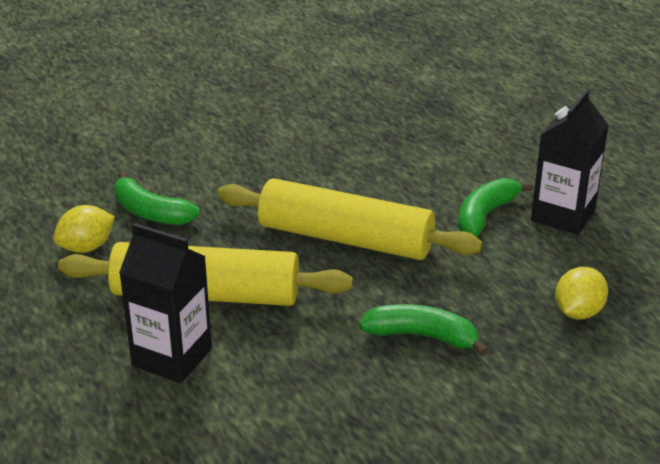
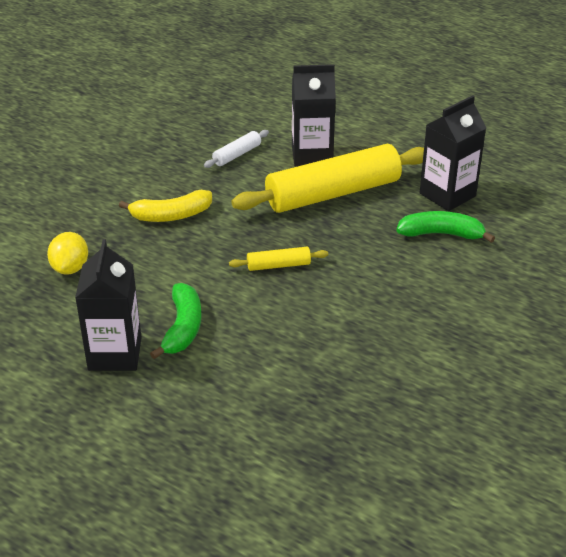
camera: 150 degrees right, 5 degrees up
(86, 247) = (447, 195): yellow lemon -> black carton
(268, 397) = (237, 155): none -> white rolling pin
(345, 238) = (278, 265): yellow rolling pin -> yellow rolling pin, size x0.43
(422, 336) = (171, 215): green banana -> yellow banana

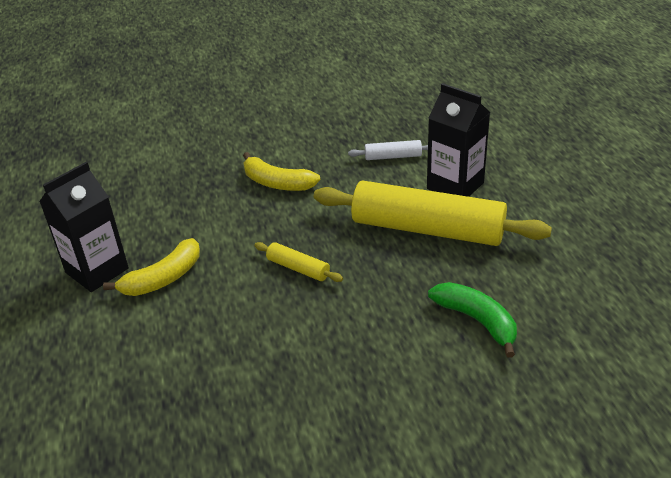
camera: 45 degrees right, 0 degrees up
(70, 268) = (159, 188): yellow lemon -> none
(183, 328) = (163, 278): green banana -> yellow banana
(447, 195) = (535, 285): black carton -> none

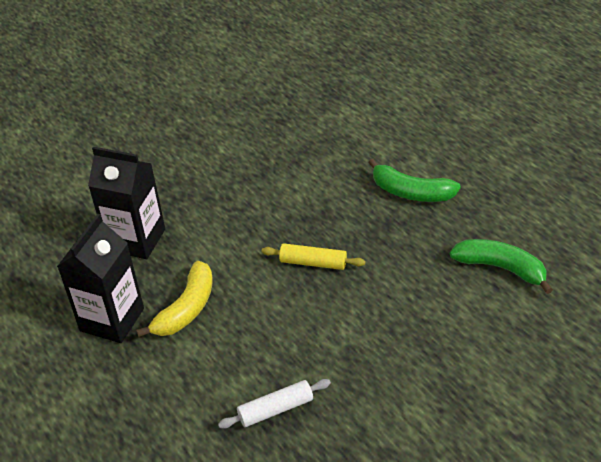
camera: 20 degrees left, 5 degrees up
(277, 183) = (240, 181): yellow banana -> none
(393, 156) = (338, 126): white rolling pin -> white rolling pin (275, 409)
(427, 229) = (411, 192): yellow rolling pin -> green banana
(455, 186) = (413, 143): black carton -> black carton (136, 240)

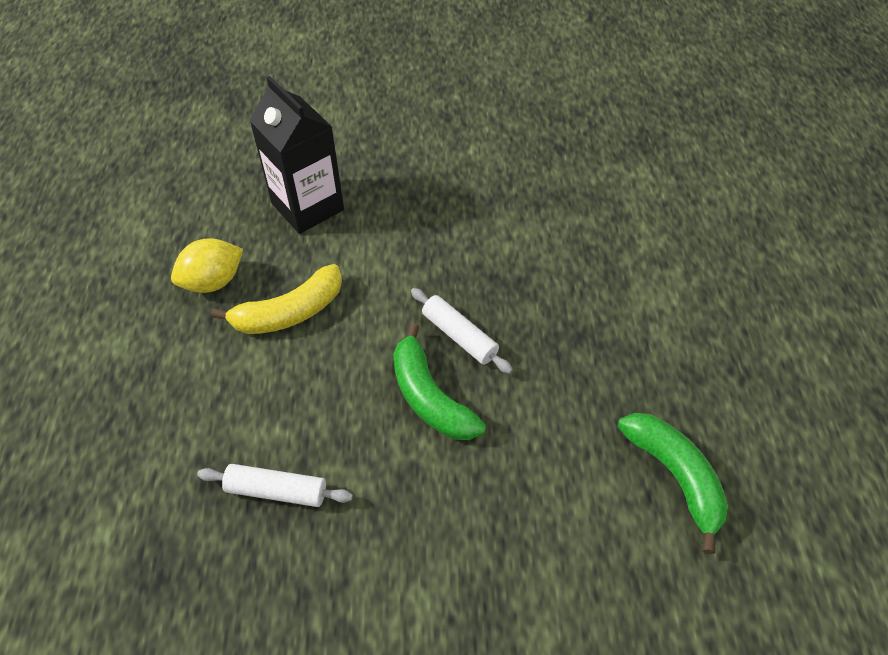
camera: 30 degrees right, 10 degrees up
(112, 319) = (213, 282): black carton -> yellow lemon
(313, 263) = (459, 336): yellow rolling pin -> white rolling pin
(411, 192) = (640, 312): green banana -> green banana (430, 397)

